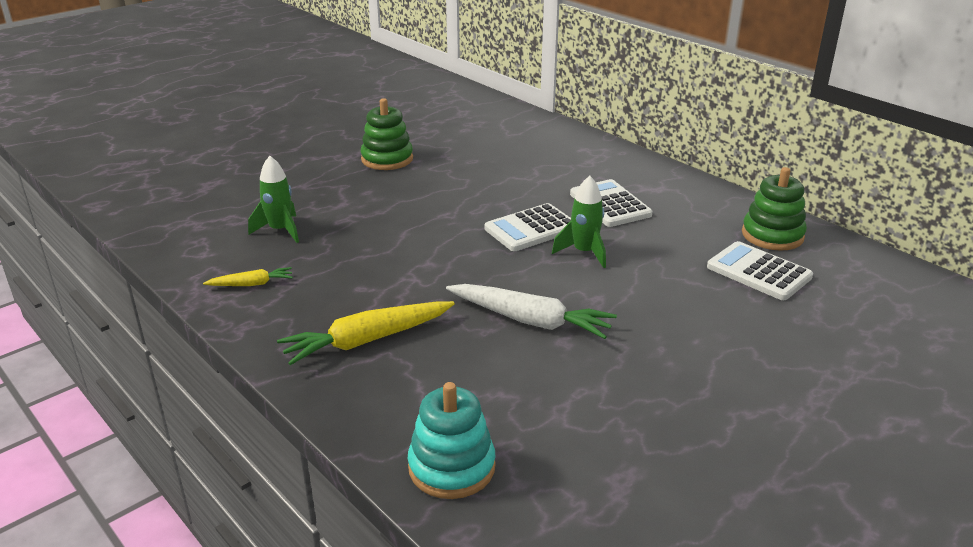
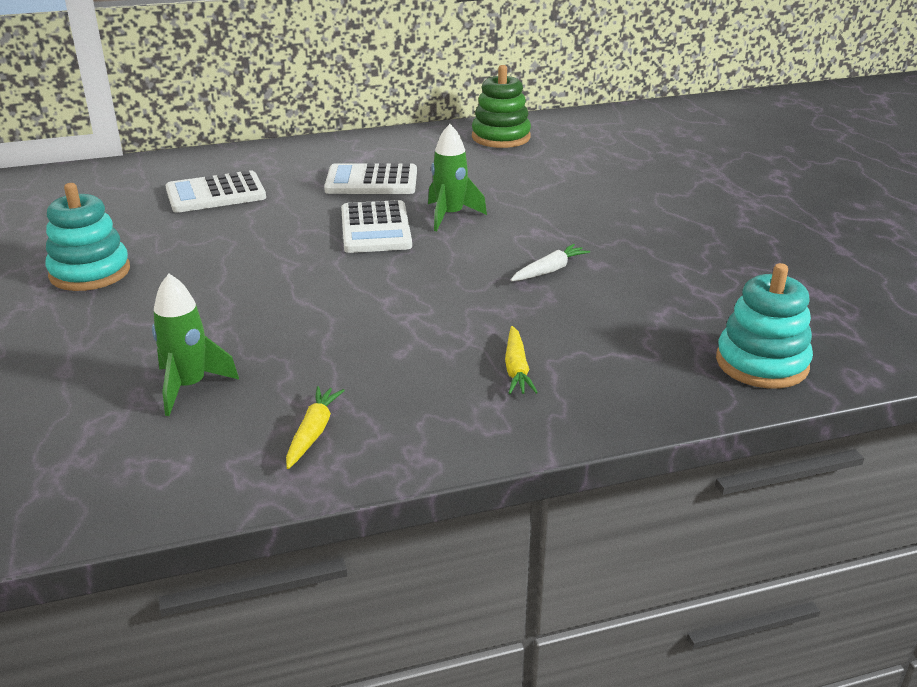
camera: 65 degrees left, 0 degrees up
(367, 340) = (516, 369): yellow carrot -> yellow carrot, size x0.53
(387, 159) = (90, 272): green stacking toy -> turquoise stacking toy
(530, 321) = (549, 270): white carrot -> white carrot, size x0.53
(758, 272) = (552, 158): white calculator -> white calculator (216, 194)

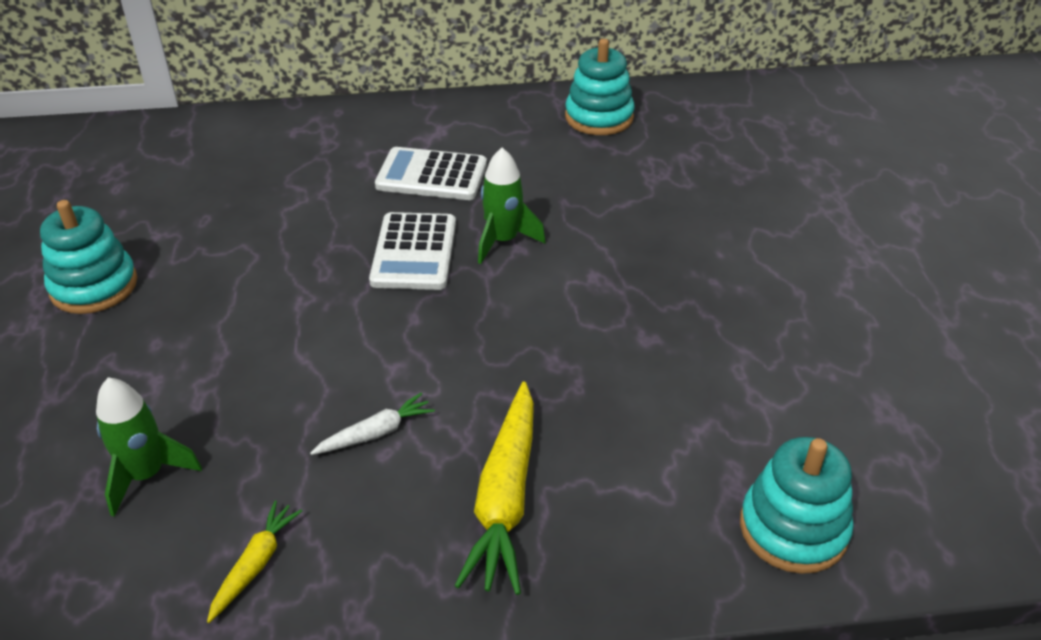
camera: 10 degrees right, 10 degrees up
(216, 194) = (257, 178): white calculator -> none
(501, 137) = (599, 117): green stacking toy -> turquoise stacking toy
(516, 369) = (505, 497): yellow carrot -> yellow carrot, size x1.90
(549, 270) = (590, 343): white carrot -> white carrot (375, 433)

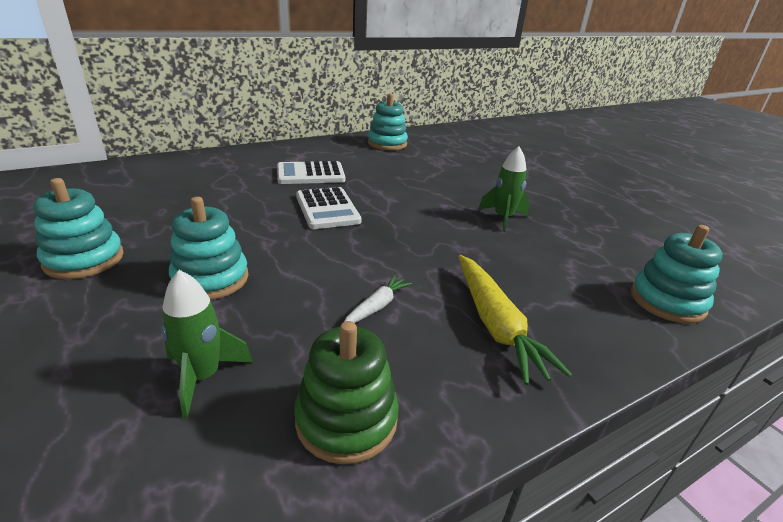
camera: 25 degrees left, 10 degrees down
(211, 345) = (211, 279): none -> turquoise stacking toy
(255, 565) = (346, 419): yellow carrot -> green stacking toy
(503, 241) = (379, 197): green rocket -> green rocket (503, 218)

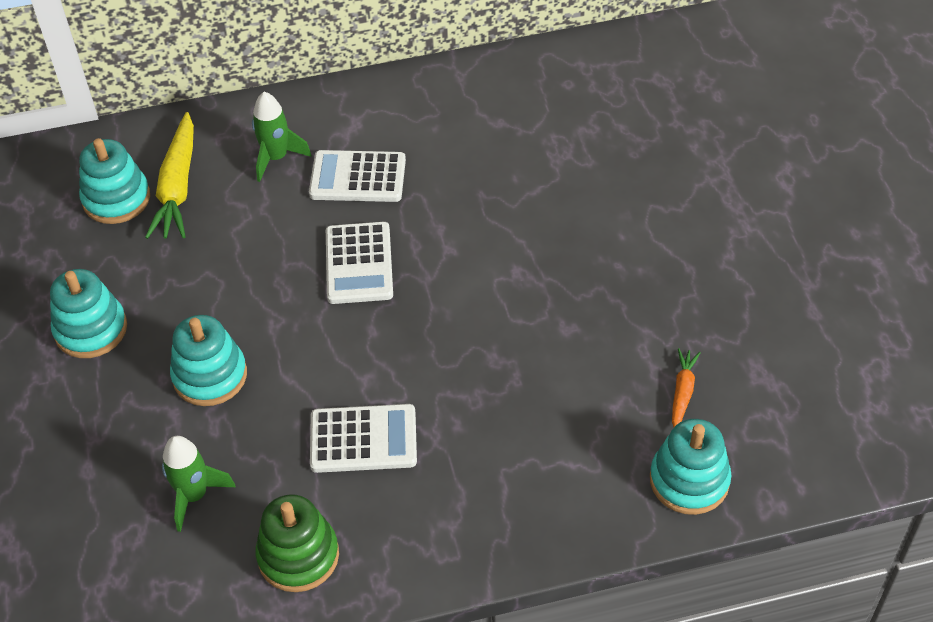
camera: 20 degrees right, 20 degrees up
(376, 307) = (363, 439): white carrot -> white calculator
(387, 144) = (501, 91): turquoise stacking toy -> turquoise stacking toy (116, 199)
(495, 324) = (473, 481): yellow carrot -> yellow carrot (177, 187)
(503, 218) = (583, 307): green rocket -> green rocket (276, 158)
(609, 253) = (682, 392): none -> orange carrot

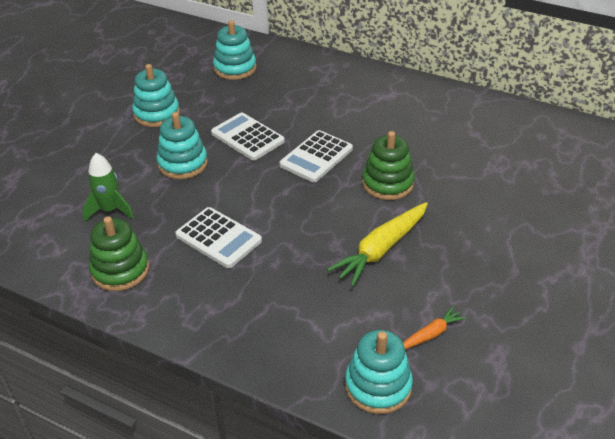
camera: 40 degrees right, 10 degrees down
(177, 187) = (268, 77): yellow carrot -> yellow carrot (381, 249)
(276, 158) = (331, 89): green rocket -> none
(358, 177) = (363, 119): white calculator -> white calculator (247, 137)
(472, 247) = (387, 183): none -> green stacking toy

